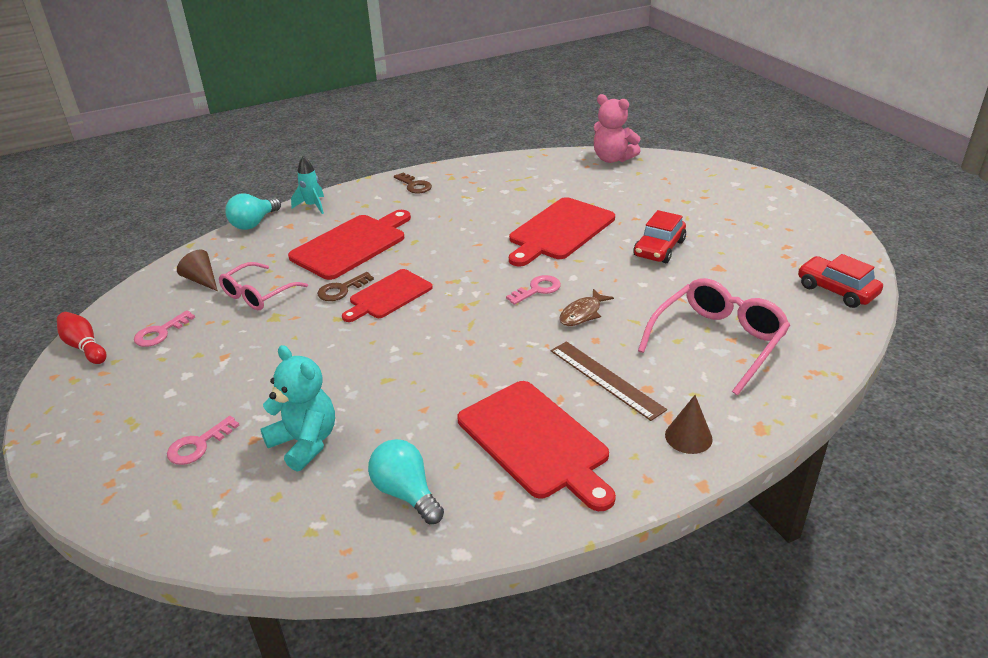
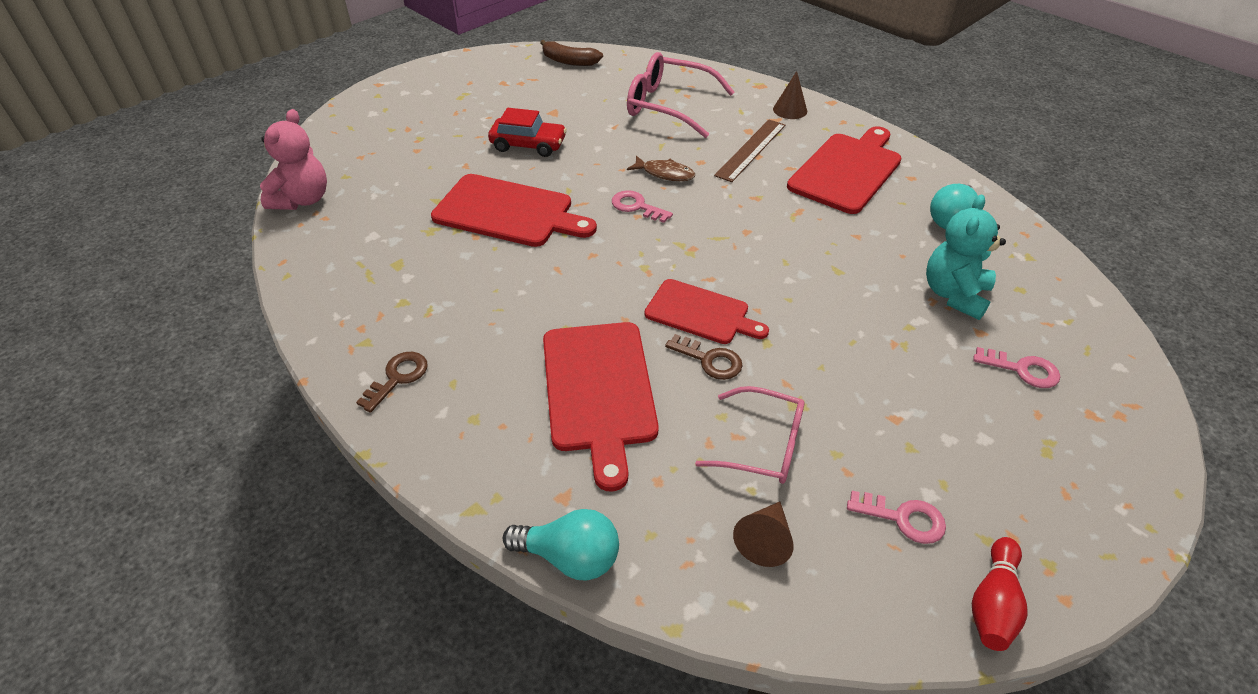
camera: 110 degrees left, 10 degrees up
(312, 206) = (489, 492): turquoise rocket -> none
(351, 245) = (599, 390): red cutting board -> red cutting board turned 120 degrees counterclockwise
(836, 290) = (569, 61): red car -> brown banana

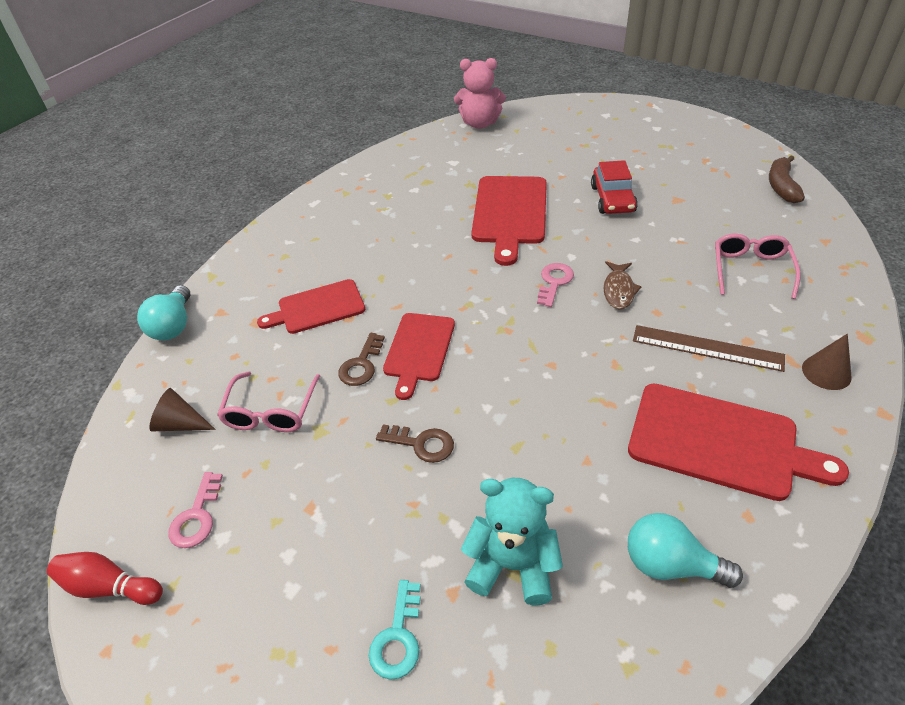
camera: 80 degrees right, 0 degrees up
(398, 378) = (316, 215): brown key -> brown key (421, 444)
(599, 390) = (318, 308): red cutting board -> red cutting board, size x0.65
(669, 106) = (750, 270): pink glasses -> pink glasses, size x0.66
(1022, 370) = (398, 637): pink key -> turquoise key

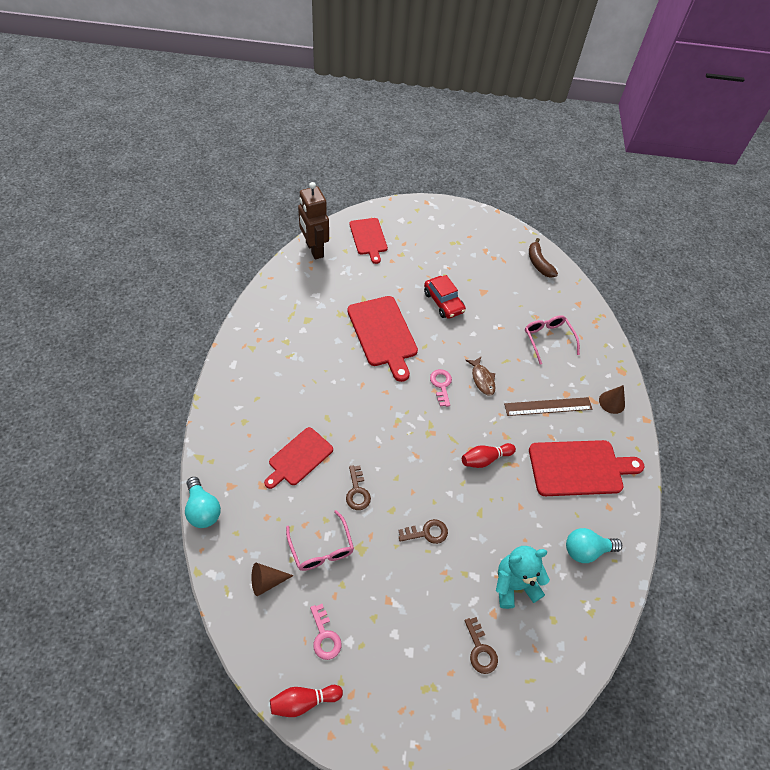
camera: 35 degrees left, 10 degrees up
(398, 637) = (480, 650): turquoise key -> brown key
(419, 350) = (387, 467): red cutting board -> red cutting board (368, 238)
(480, 123) = (314, 249): pink teddy bear -> brown robot
(566, 383) = (485, 459): none -> red bowling pin

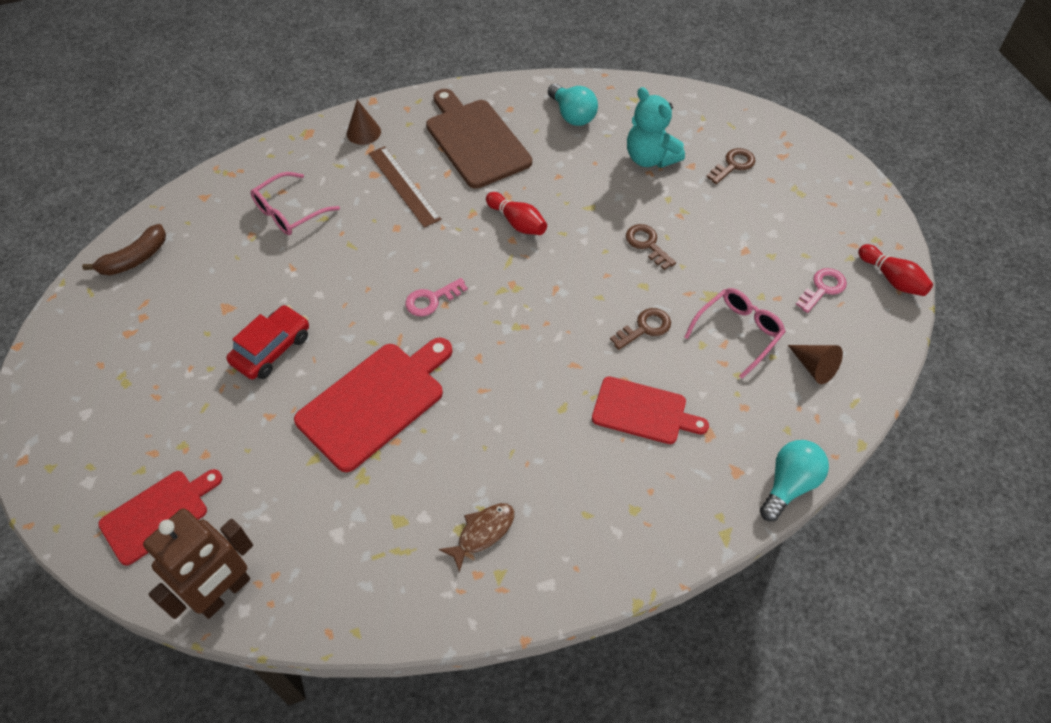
camera: 110 degrees left, 0 degrees up
(482, 379) = (397, 260): brown fish -> brown fish (483, 533)
(579, 468) = (475, 141): red cutting board -> brown cutting board

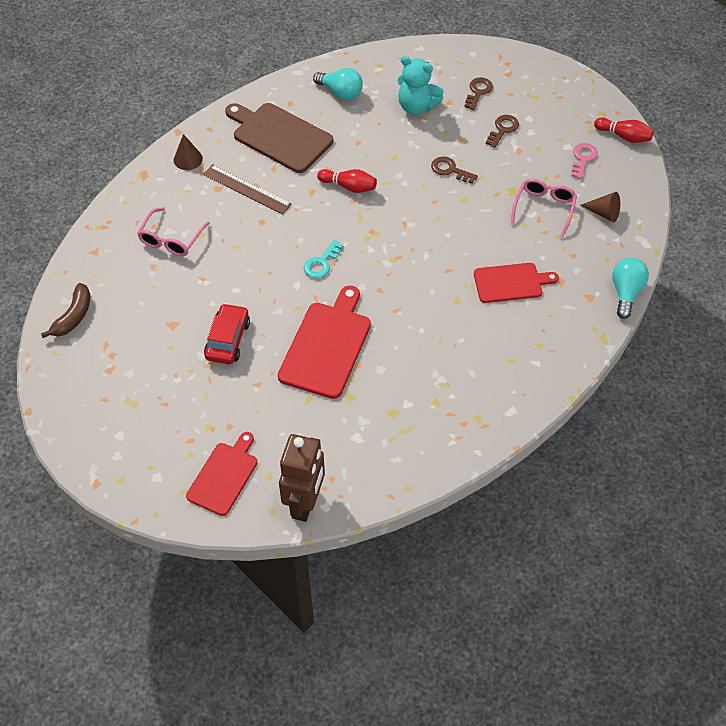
camera: 25 degrees left, 0 degrees up
(431, 300) = (321, 263): pink key -> turquoise key
(483, 533) = (452, 397): brown fish -> none
(645, 328) = (481, 228): brown key -> brown key (503, 129)

